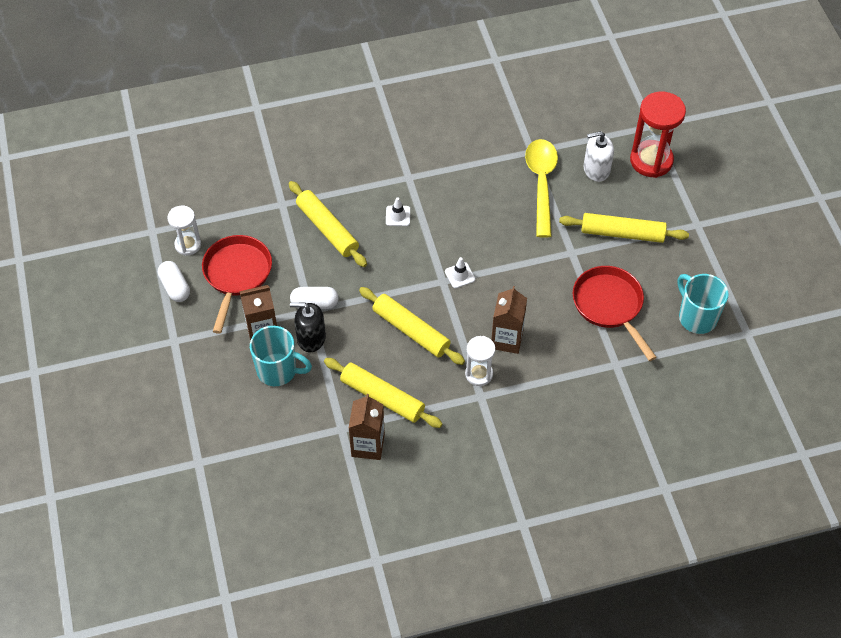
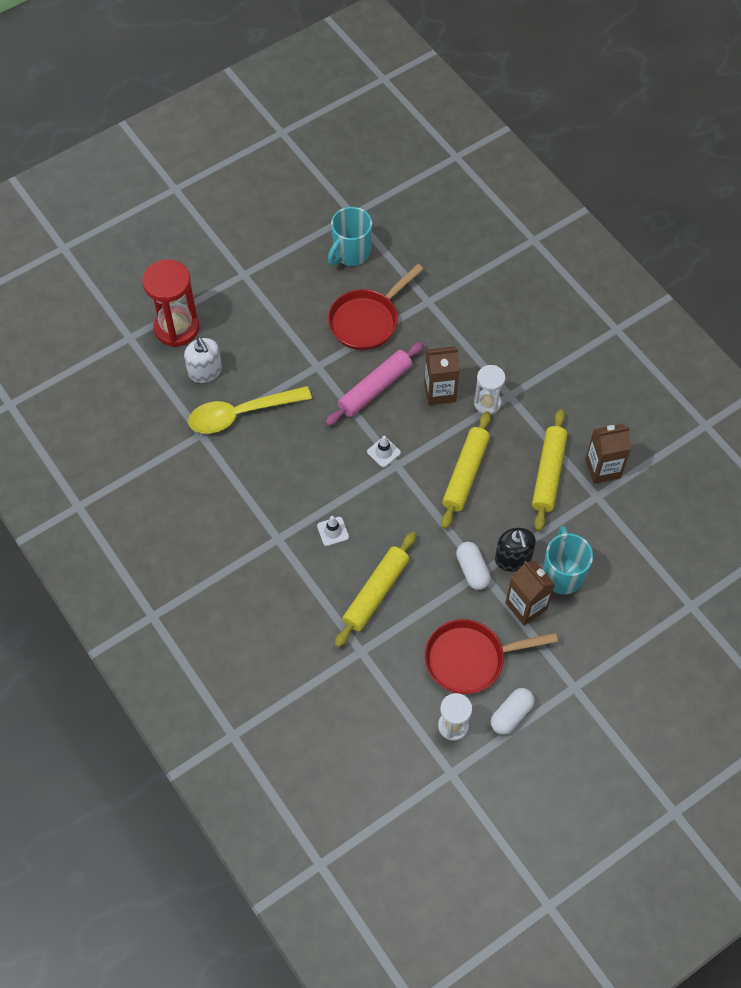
camera: 110 degrees left, 5 degrees up
(530, 289) = (375, 388): none -> pink rolling pin
(622, 233) = (278, 330): yellow rolling pin -> none

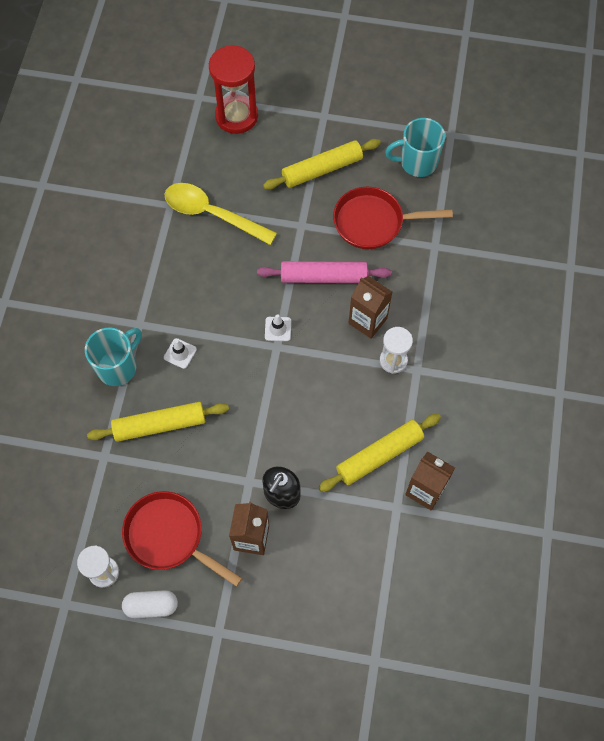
camera: 45 degrees right, 5 degrees up
(205, 371) = (221, 163): white soap dispenser -> none
(465, 473) = (318, 398): yellow rolling pin -> yellow rolling pin (322, 169)
(472, 570) = (243, 474): white capsule -> none
(562, 574) = (304, 540): turquoise mug -> turquoise mug (118, 367)

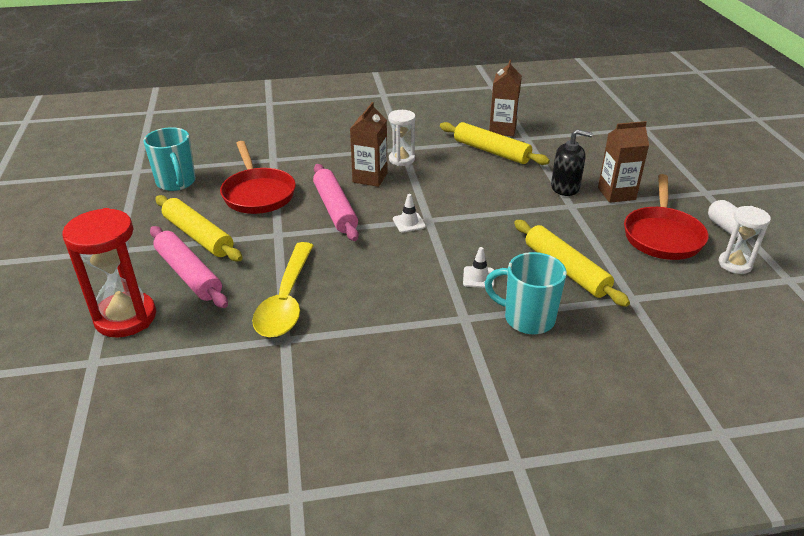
camera: 110 degrees left, 30 degrees down
(272, 157) = (188, 274): none -> pink rolling pin

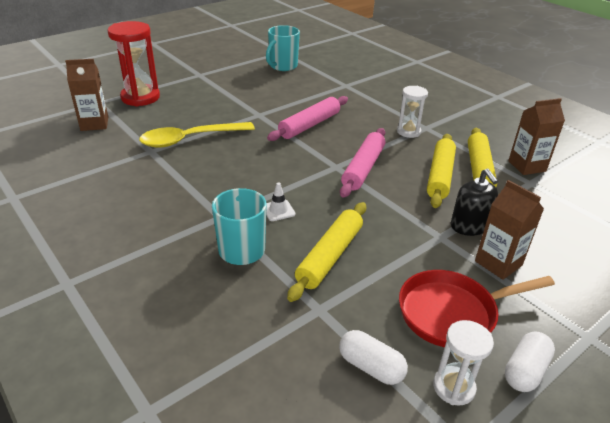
camera: 60 degrees right, 0 degrees up
(188, 274) = (193, 101): pink rolling pin -> pink rolling pin (363, 168)
(198, 236) = (233, 91): yellow rolling pin -> yellow rolling pin (440, 176)
(258, 193) = (298, 93): red pan -> none
(370, 178) = (366, 126): brown carton -> brown carton (94, 124)
(409, 223) = (322, 159): white traffic cone -> none
(705, 294) = (371, 367): none -> white capsule

